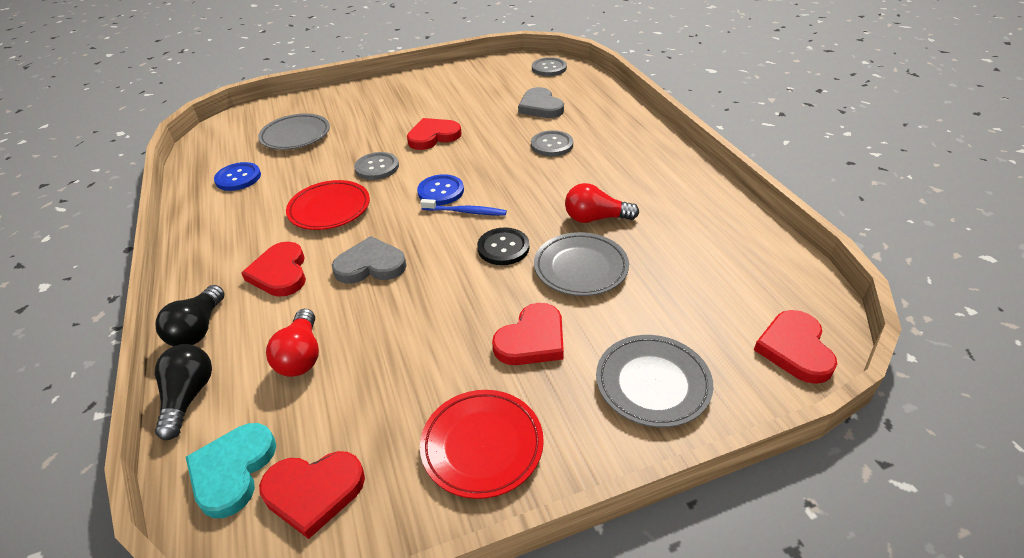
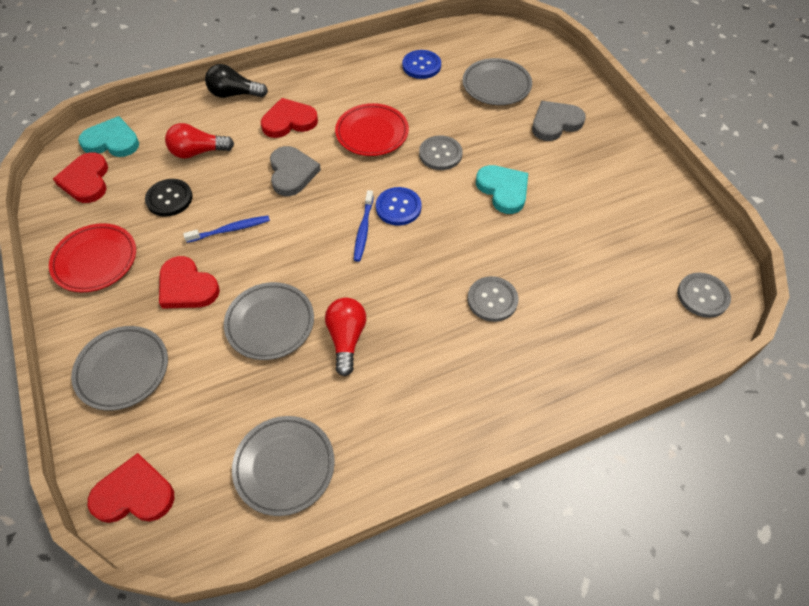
camera: 85 degrees right, 15 degrees up
(188, 397) = (173, 107): black light bulb -> none
(433, 136) = (503, 190): red heart -> turquoise heart
(448, 310) = (230, 229): none -> blue toothbrush
(503, 248) = (306, 262): black button -> black button (169, 199)
(540, 107) = (585, 287): grey heart -> grey heart (555, 123)
(732, 249) = (284, 466): none -> grey plate

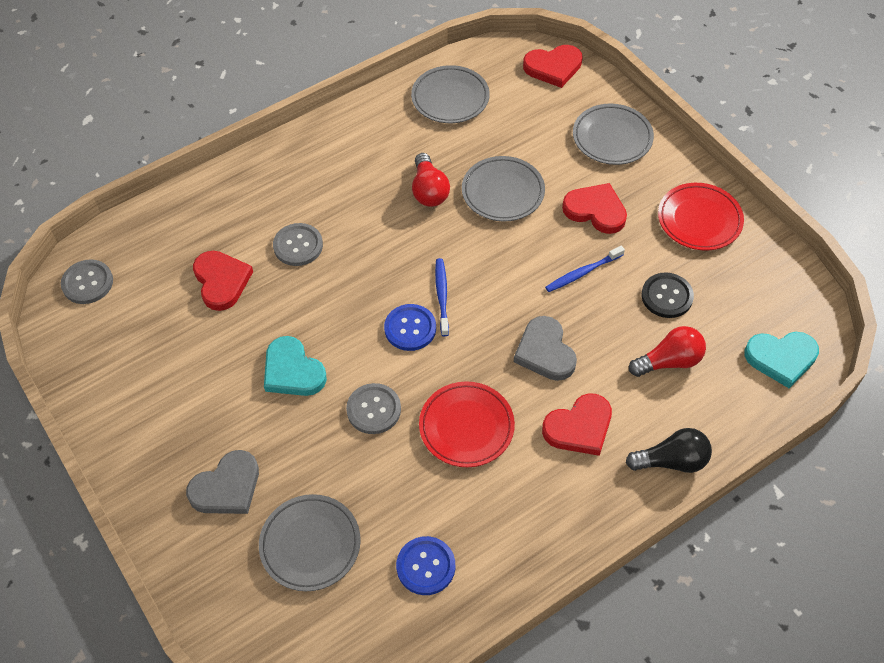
camera: 170 degrees right, 0 degrees up
(86, 180) = (772, 302): red heart -> red heart (221, 281)

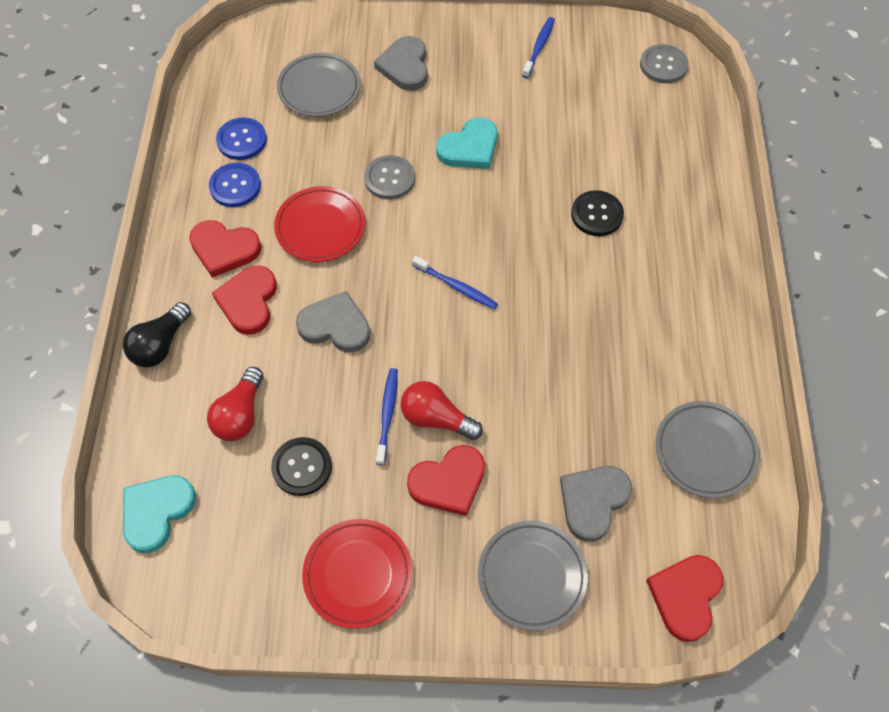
camera: 125 degrees right, 5 degrees up
(124, 389) = (539, 47): none -> blue toothbrush
(221, 281) = (598, 146): red heart -> red heart (224, 249)
(292, 371) = (469, 148): turquoise heart -> turquoise heart turned 150 degrees clockwise
(298, 246) = (597, 214): grey button -> black button
(410, 328) = (443, 244): blue button -> blue button (235, 186)
(429, 190) = (586, 351): red light bulb -> red light bulb (436, 418)
(503, 192) = (536, 413): grey plate -> none
(536, 133) = (593, 501): none -> grey heart

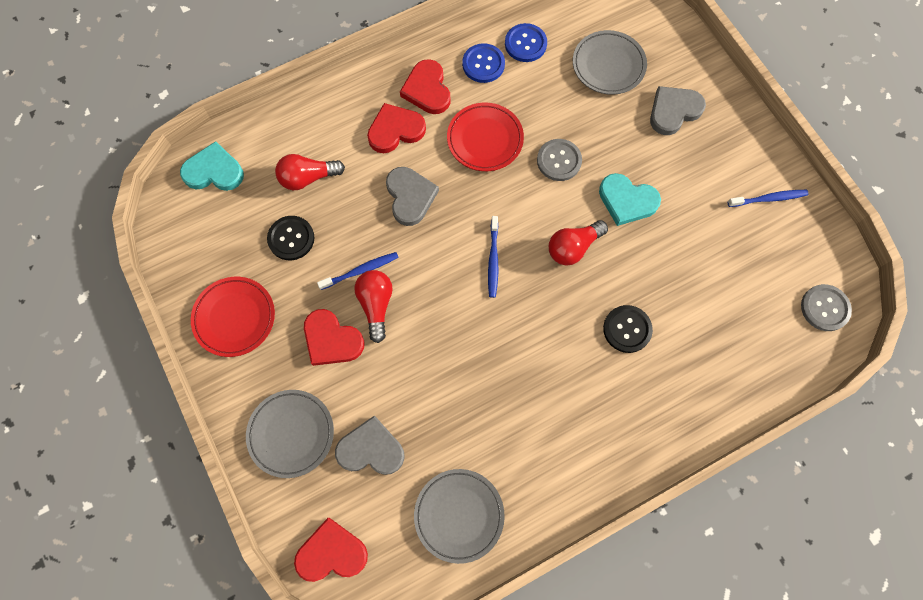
camera: 60 degrees right, 10 degrees up
(160, 345) = (330, 98): black light bulb -> none
(488, 214) = (573, 247): none -> red light bulb

